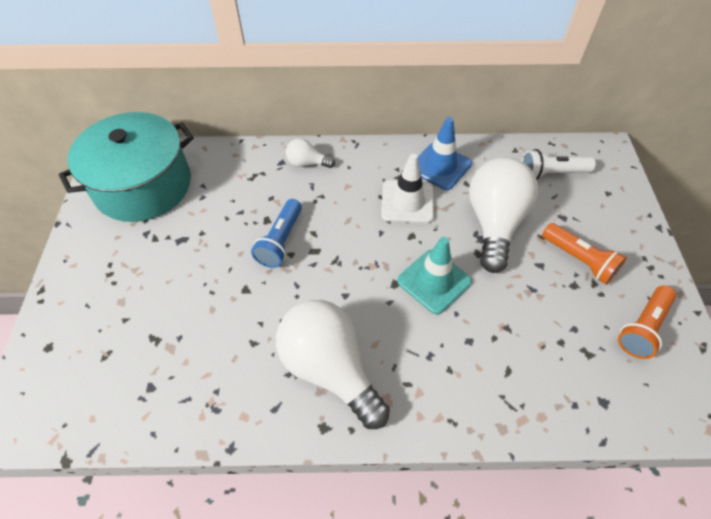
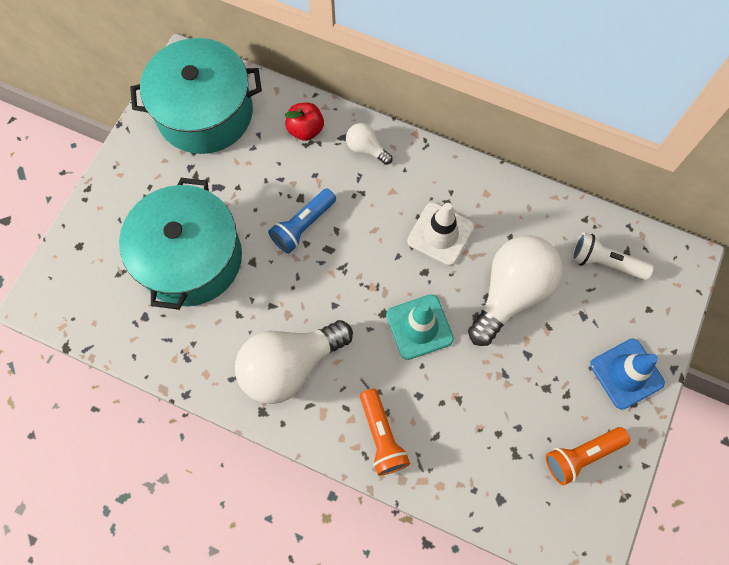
camera: 25 degrees right, 15 degrees up
(179, 311) = (190, 258): none -> turquoise pot
(245, 167) = (305, 130): none -> red apple
(330, 368) = (290, 366): white light bulb -> white light bulb turned 105 degrees counterclockwise
(440, 166) = (495, 207): blue traffic cone -> blue traffic cone (626, 373)
(579, 260) = (568, 366): orange flashlight -> orange flashlight (382, 436)

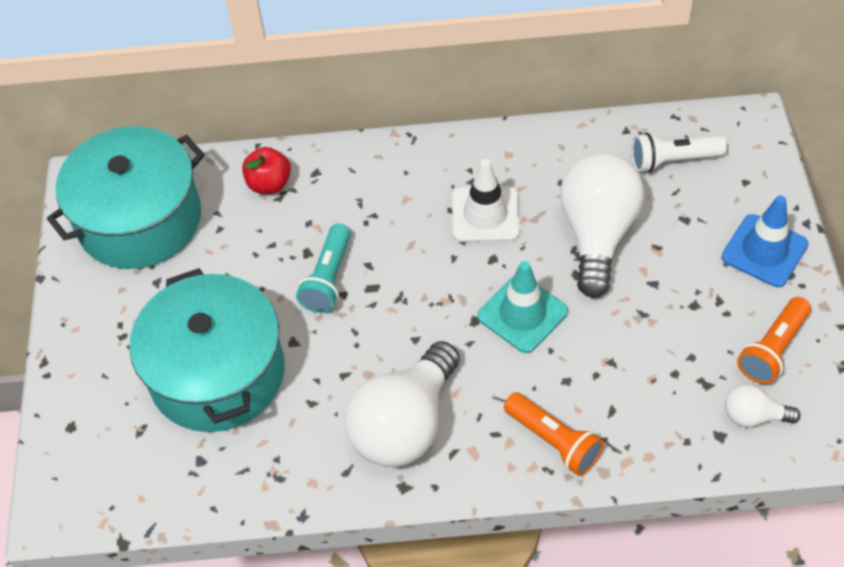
camera: 25 degrees left, 15 degrees down
(303, 226) = (328, 278): blue flashlight -> turquoise flashlight
(366, 149) = (350, 171): white light bulb -> white light bulb (753, 416)

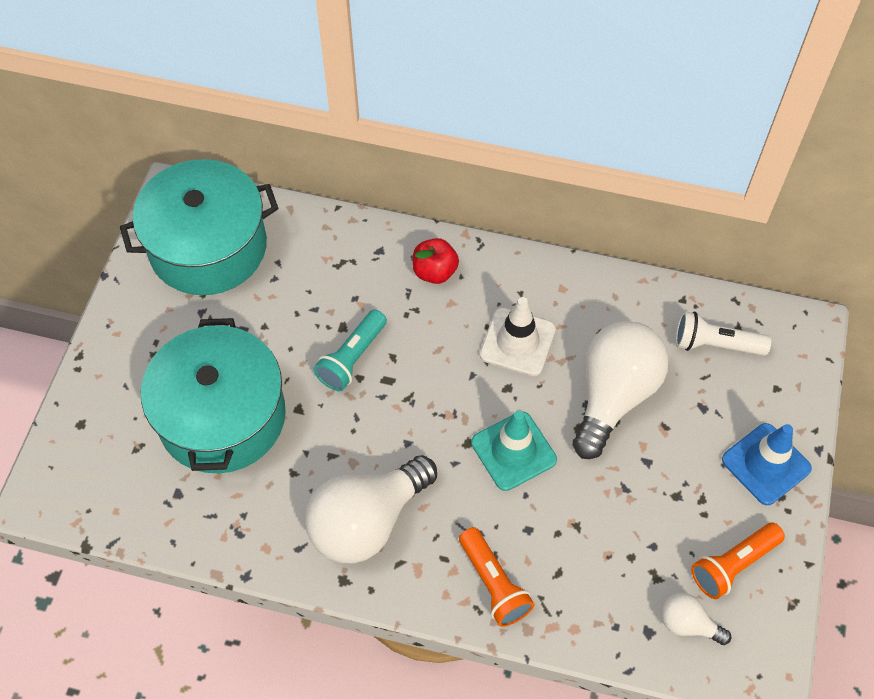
camera: 15 degrees right, 5 degrees up
(269, 184) = (334, 249): red apple -> red apple (434, 272)

